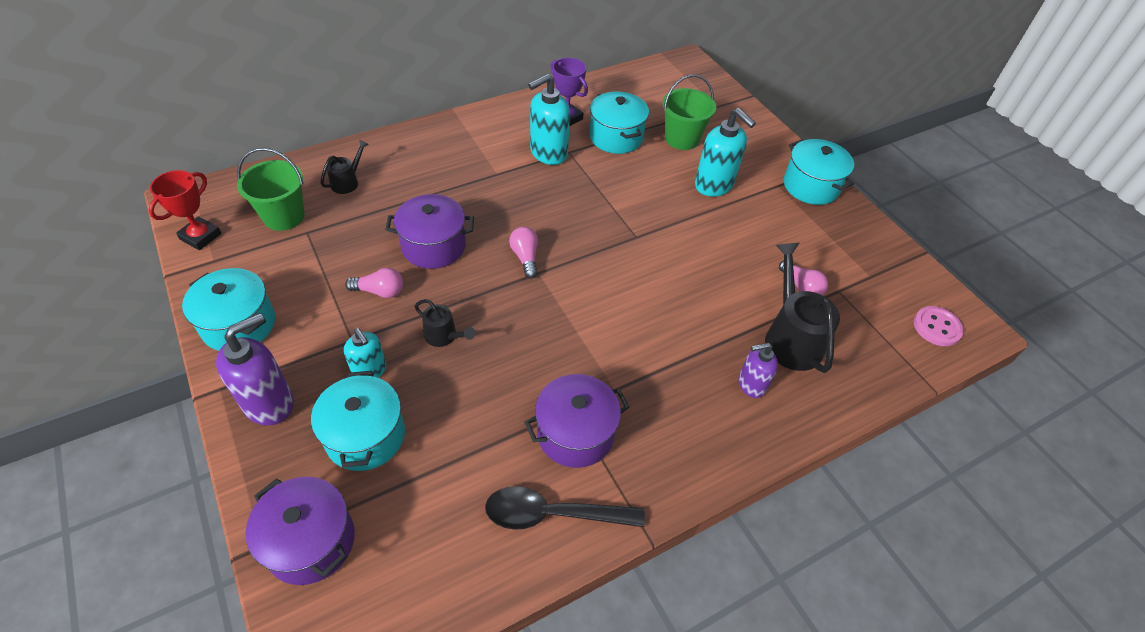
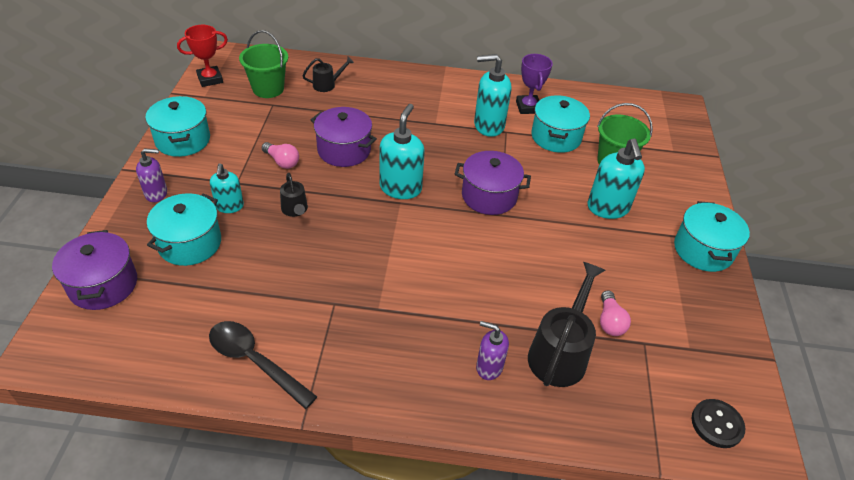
camera: 35 degrees right, 5 degrees down
(269, 403) = (156, 193): purple soap dispenser -> purple soap dispenser, size x0.62
(525, 257) = (400, 188): pink light bulb -> turquoise soap dispenser
(575, 433) = (320, 320): purple pot -> purple pot (489, 196)
(937, 327) = (717, 424): pink button -> black button

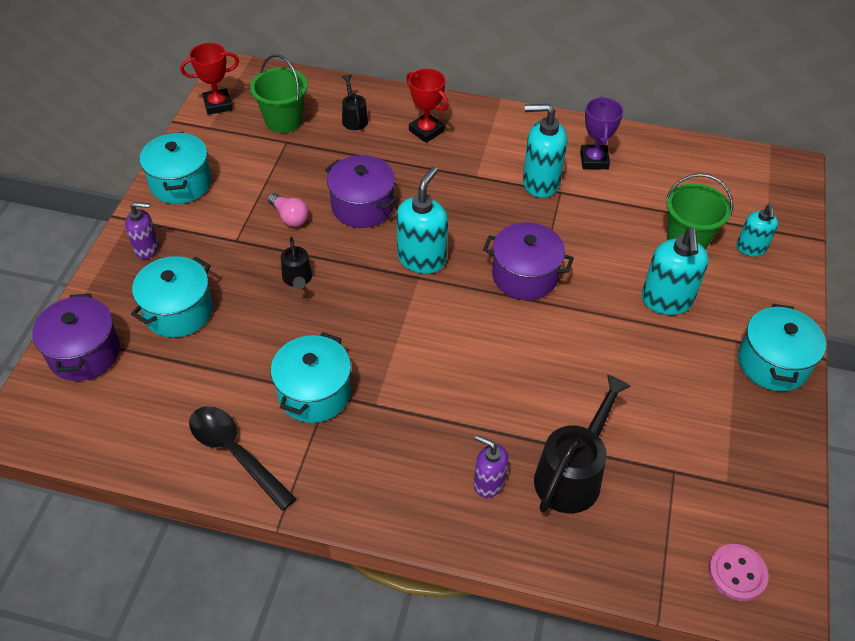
camera: 10 degrees right, 5 degrees up
(229, 206) = (225, 269): turquoise soap dispenser -> turquoise soap dispenser (751, 248)
(327, 85) = (354, 118): black watering can -> black watering can turned 90 degrees counterclockwise
(389, 92) = (426, 131): none -> red trophy
(556, 137) = (621, 202): turquoise pot -> turquoise pot (314, 393)
(609, 321) = (638, 442): pink light bulb -> none
(717, 424) = (737, 573): black button -> pink button

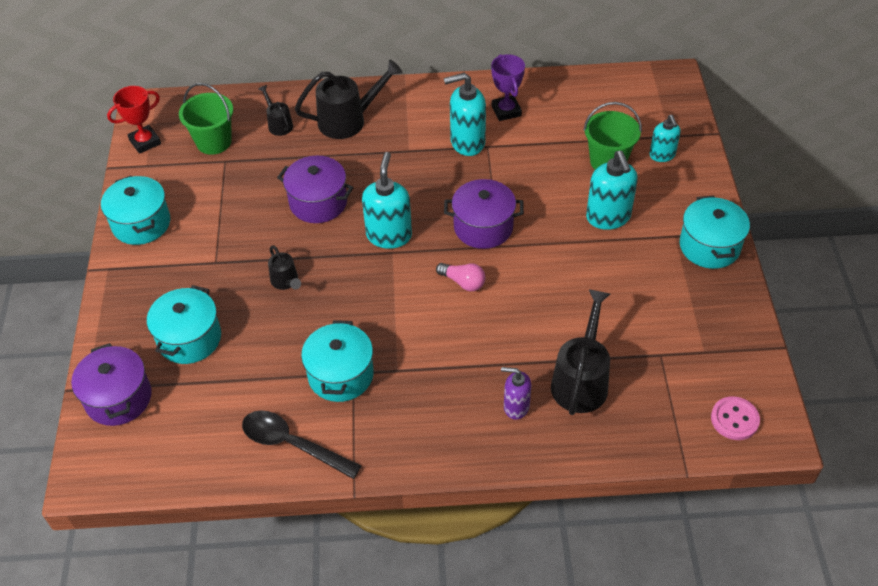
camera: 15 degrees left, 0 degrees up
(147, 248) = (136, 291): purple soap dispenser -> none
(289, 217) = (256, 229): pink light bulb -> pink light bulb (463, 282)
(426, 131) = (349, 120): red trophy -> black watering can

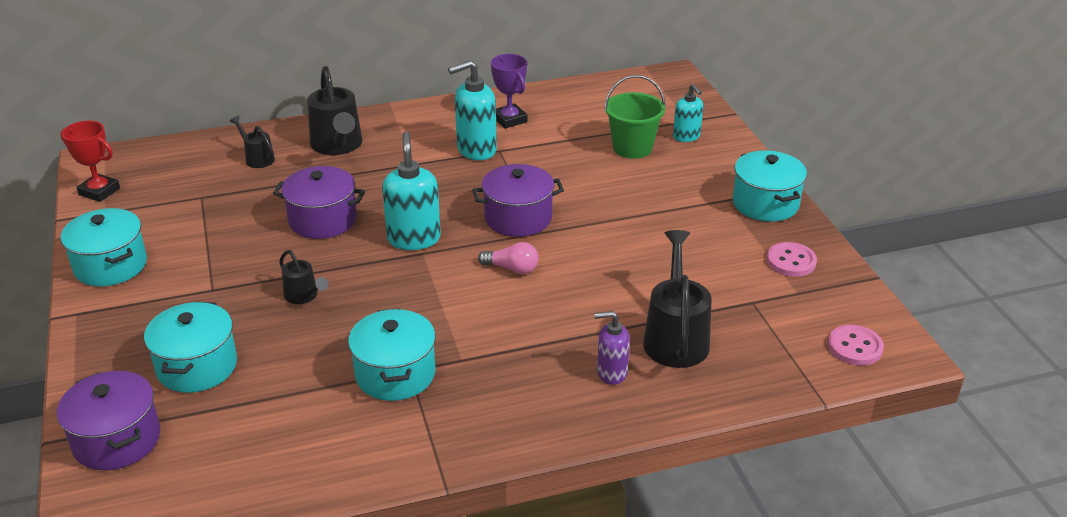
camera: 15 degrees left, 15 degrees down
(145, 142) = (99, 191): red trophy -> red trophy turned 75 degrees clockwise
(214, 142) = (184, 182): green bucket -> none
(292, 444) = (355, 451): black spoon -> none
(349, 120) = (338, 146): black watering can -> black watering can turned 105 degrees clockwise
(608, 217) = (650, 193): turquoise soap dispenser -> none
(710, 316) = (791, 261): none -> pink button

